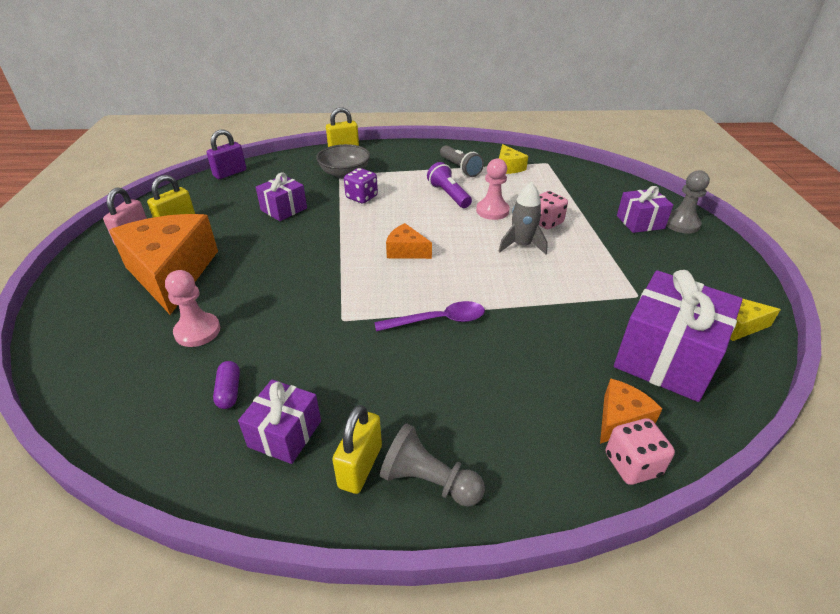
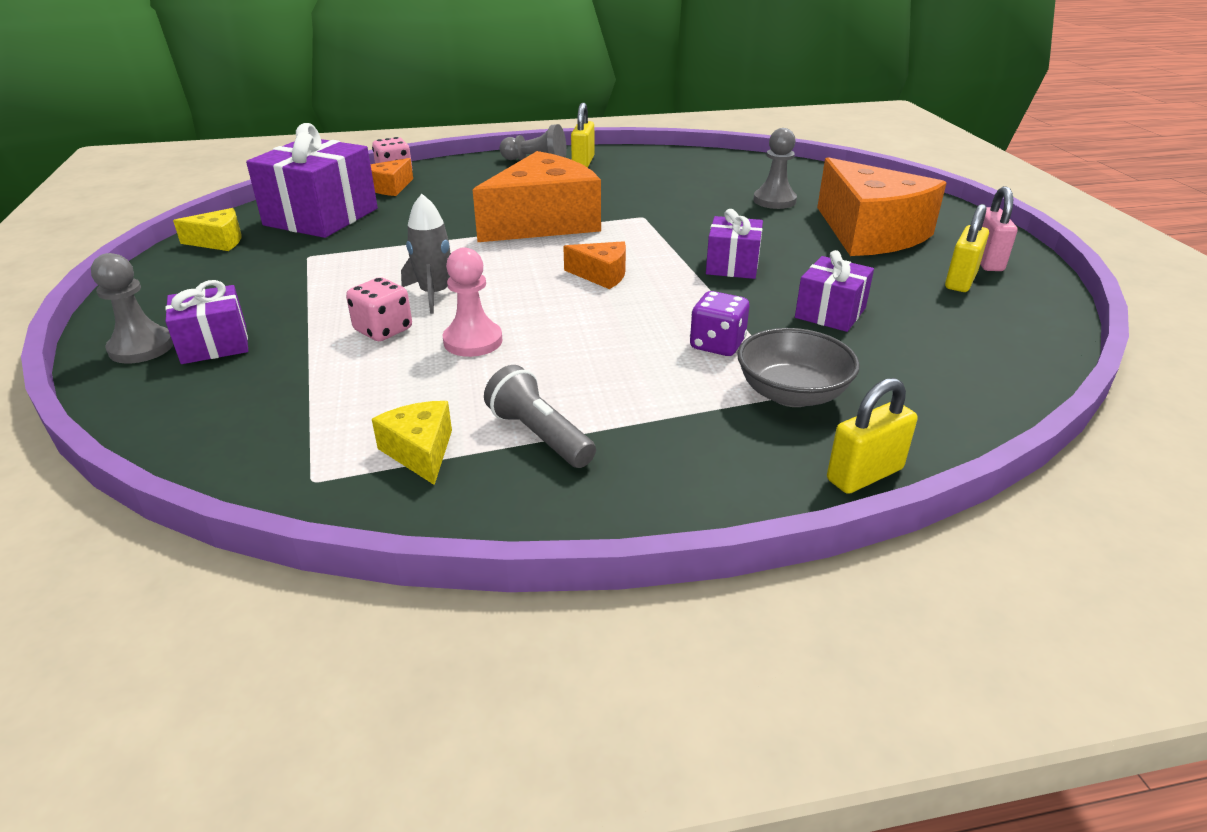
camera: 170 degrees right, 5 degrees down
(197, 331) = (774, 201): pink pawn -> grey pawn
(229, 391) = (704, 178): purple capsule -> none
(230, 173) = (1025, 371): purple padlock -> none
(285, 433) = (643, 168): purple gift -> purple gift (732, 265)
(438, 320) = (544, 222): purple spoon -> orange cheese
(449, 195) = (555, 364): purple flashlight -> none

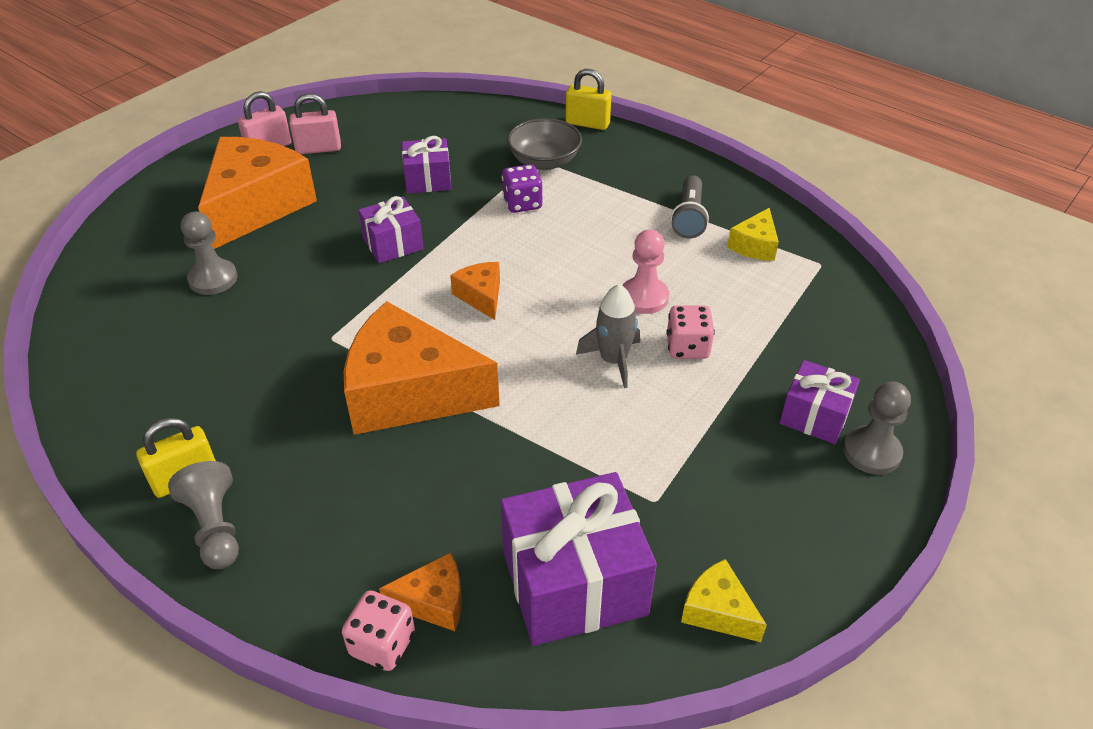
camera: 130 degrees left, 10 degrees up
(960, 281) = (318, 149): yellow padlock -> pink padlock

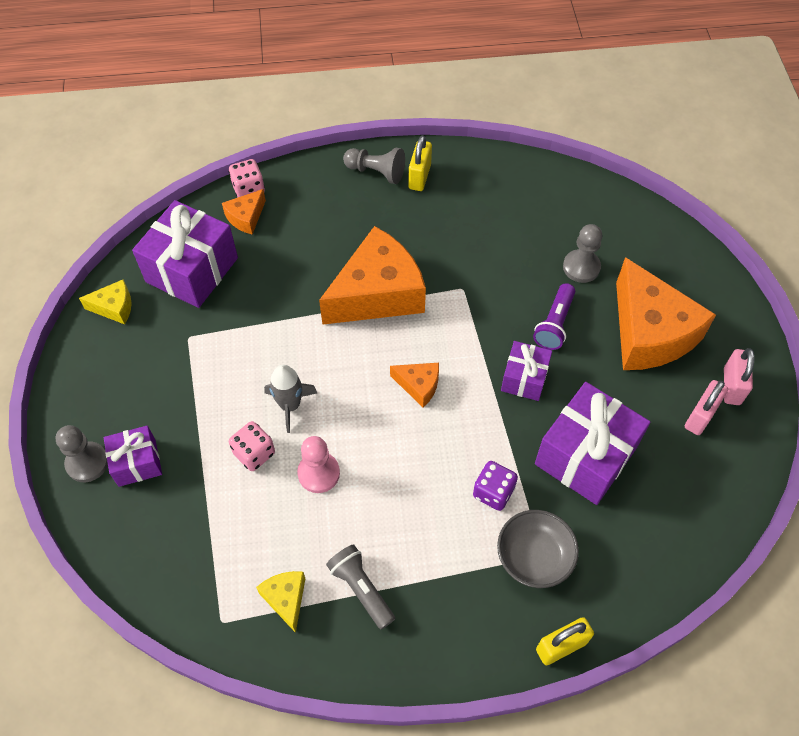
camera: 135 degrees right, 15 degrees up
(308, 259) = (554, 324): none -> purple flashlight
(428, 180) = (585, 456): purple gift -> purple gift, size x1.79

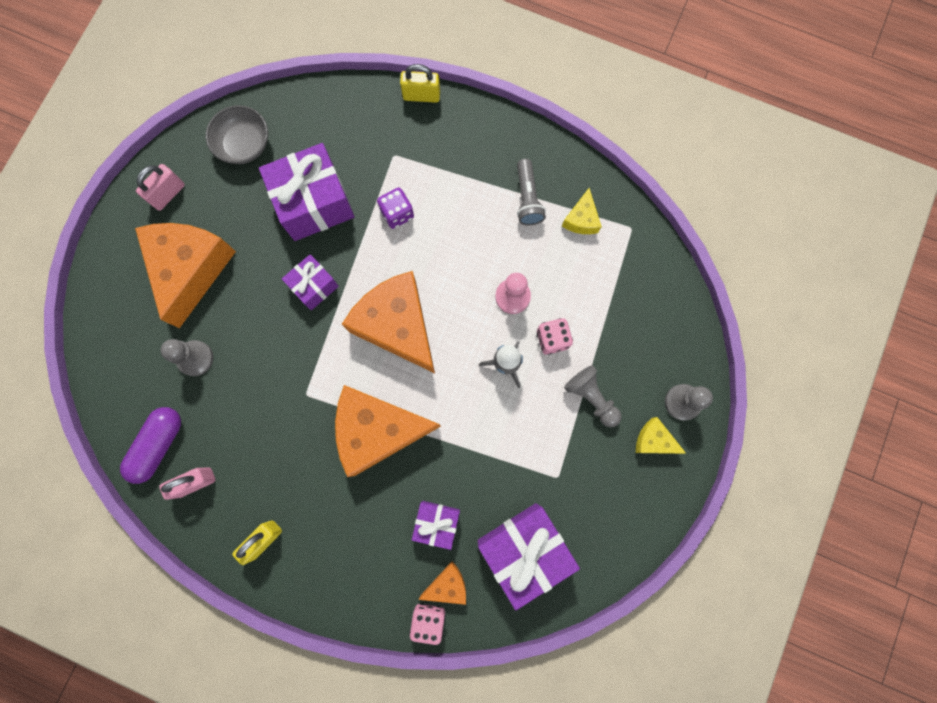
camera: 150 degrees left, 20 degrees up
(114, 307) = (608, 546): yellow cheese -> yellow cheese (653, 440)
(137, 463) = (644, 381): purple gift -> purple gift (437, 523)
(376, 172) = (299, 570): grey pawn -> grey pawn (591, 397)
(419, 386) = (397, 325): orange cheese -> orange cheese, size x2.21
(534, 557) = (400, 156): grey bowl -> grey bowl (244, 145)
(554, 324) = (256, 319): purple flashlight -> none
(556, 195) = (158, 445): none -> purple capsule
(700, 416) = (210, 185): pink padlock -> pink padlock (195, 482)

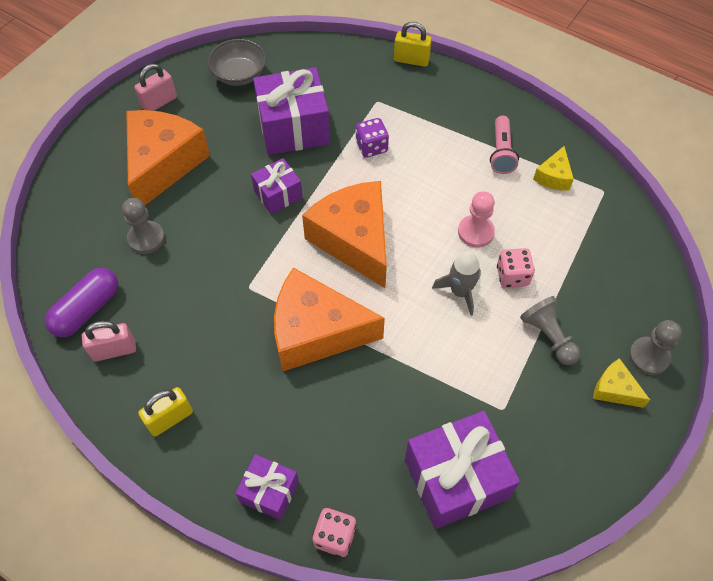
camera: 10 degrees right, 20 degrees down
(437, 523) = (362, 433): purple gift -> purple gift (269, 492)
(448, 584) = (363, 501): orange cheese -> none
(527, 198) = (501, 152): grey flashlight -> pink flashlight

